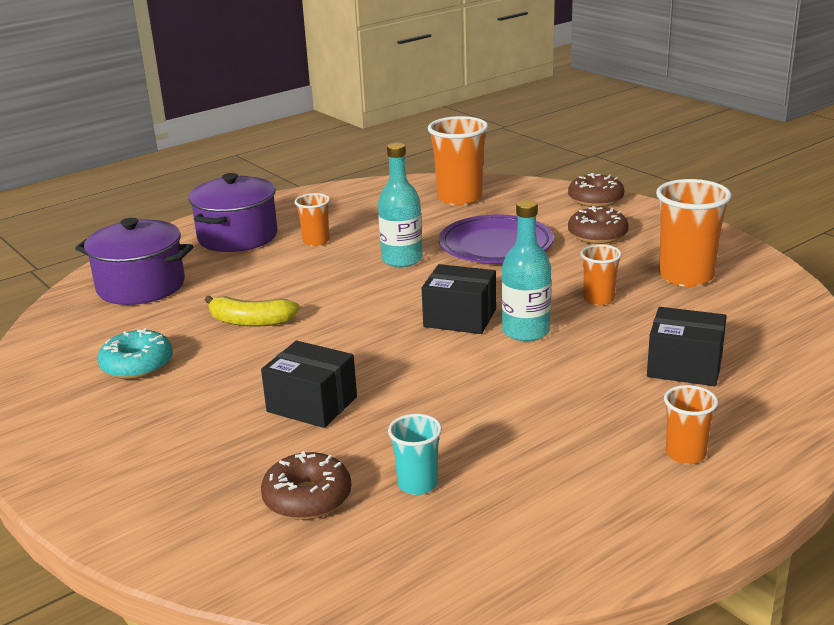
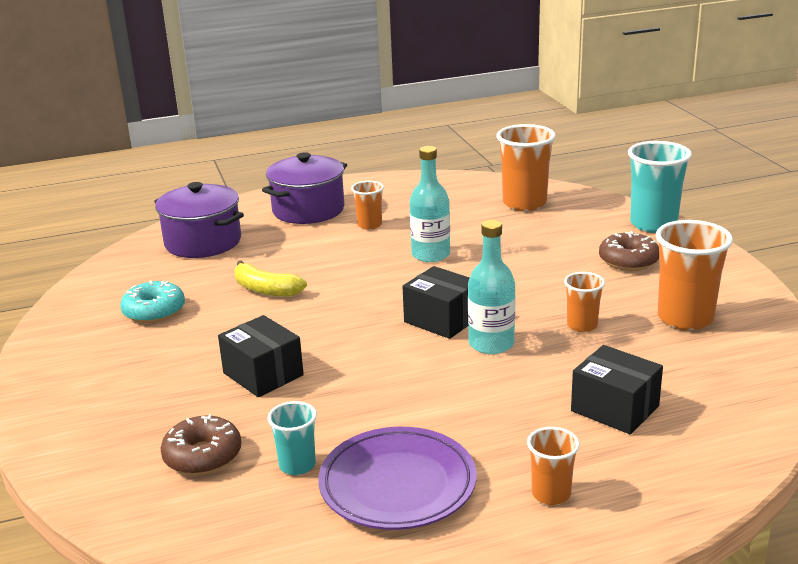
camera: 20 degrees right, 0 degrees up
(495, 246) = (523, 256): purple plate -> purple plate (397, 485)
(595, 199) = (653, 224): brown donut -> turquoise cup

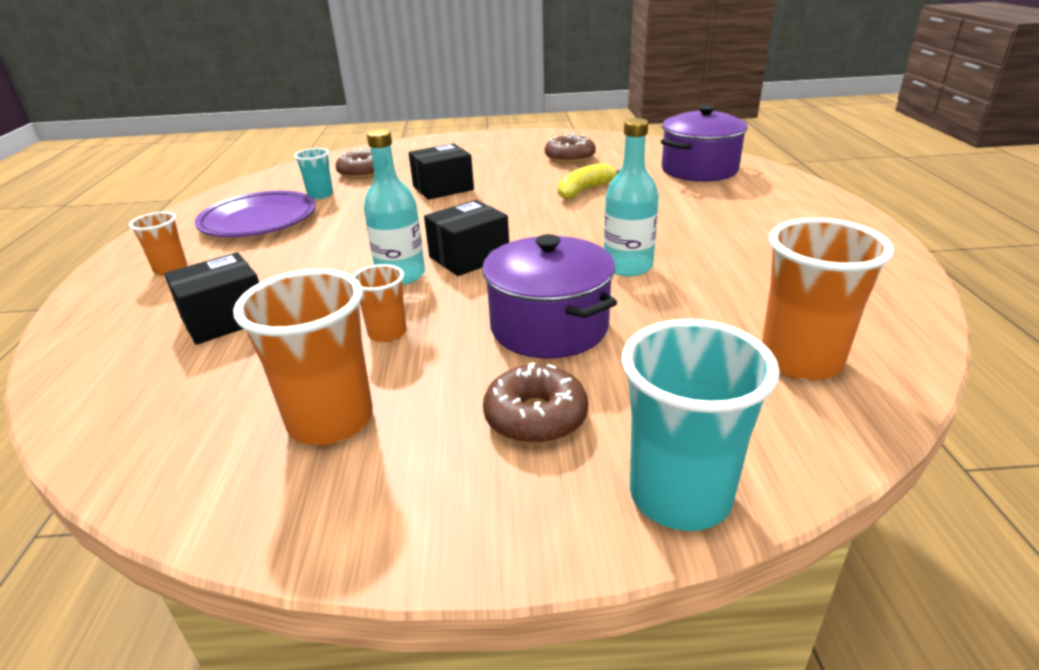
camera: 105 degrees right, 5 degrees up
(154, 311) = (570, 158): turquoise donut -> brown donut
(308, 210) = (778, 211): purple pot -> purple pot (549, 327)
(369, 225) = (727, 240): orange cup -> none

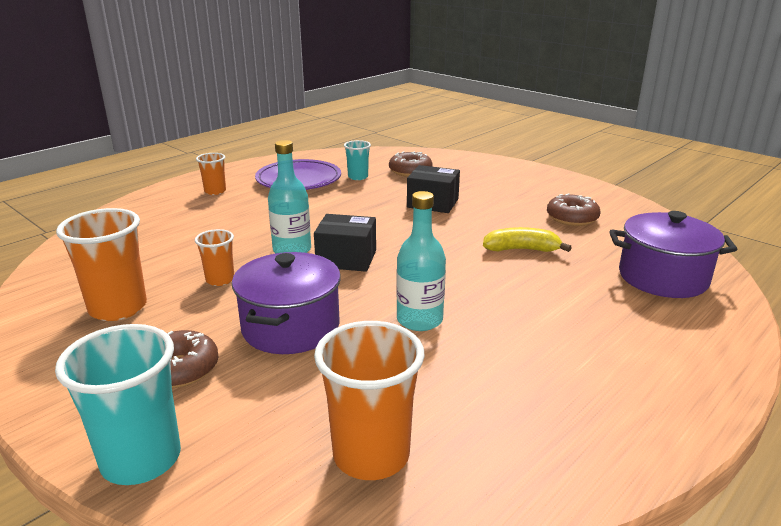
camera: 45 degrees right, 5 degrees down
(225, 319) = (183, 231): black box -> none

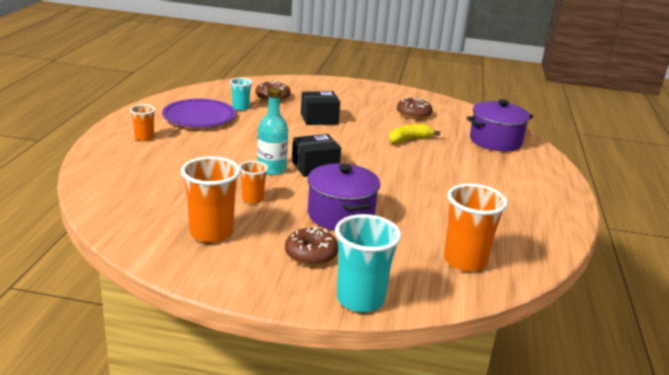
camera: 35 degrees left, 0 degrees up
(419, 320) = (405, 193): turquoise bottle -> none

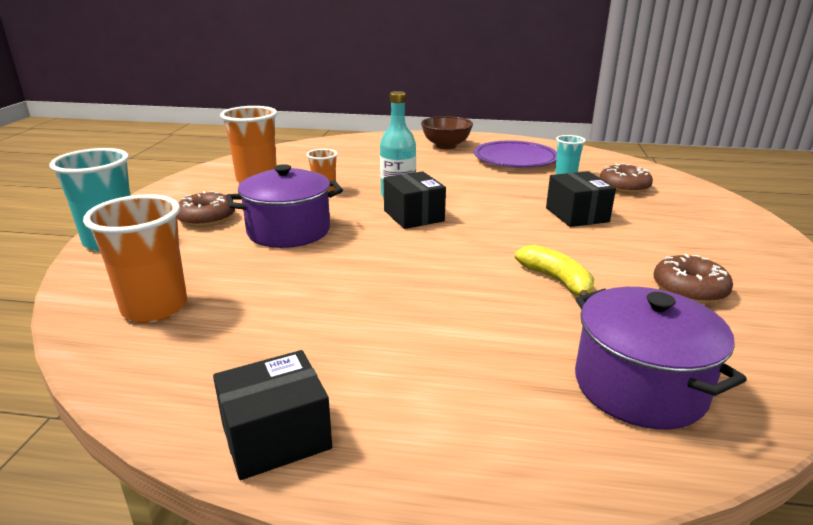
camera: 90 degrees right, 0 degrees up
(144, 138) = (446, 146): orange cup -> brown bowl
(559, 216) = (276, 436): none -> black box

